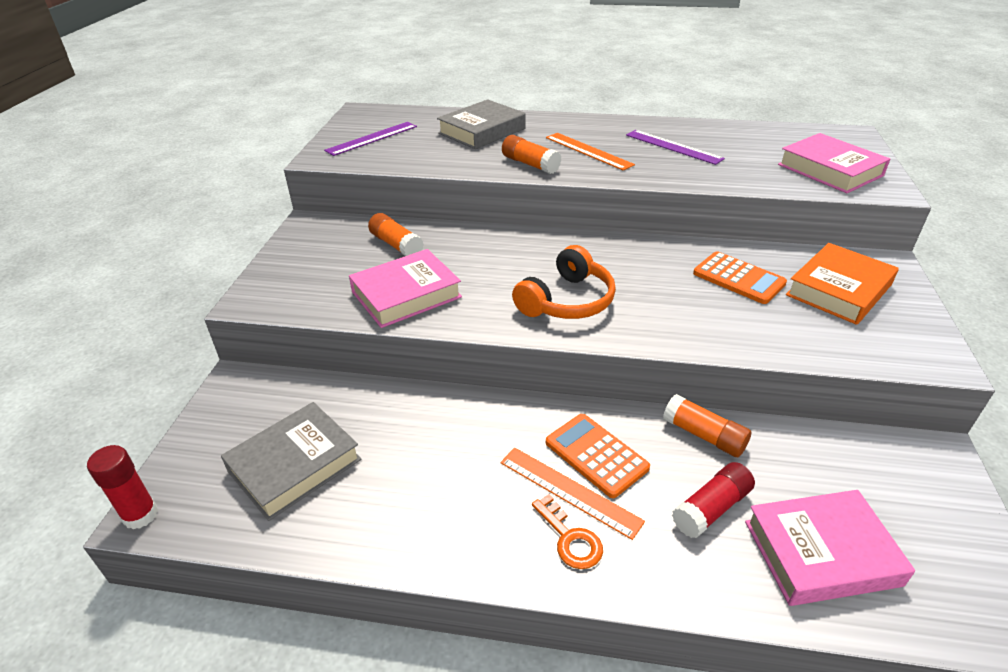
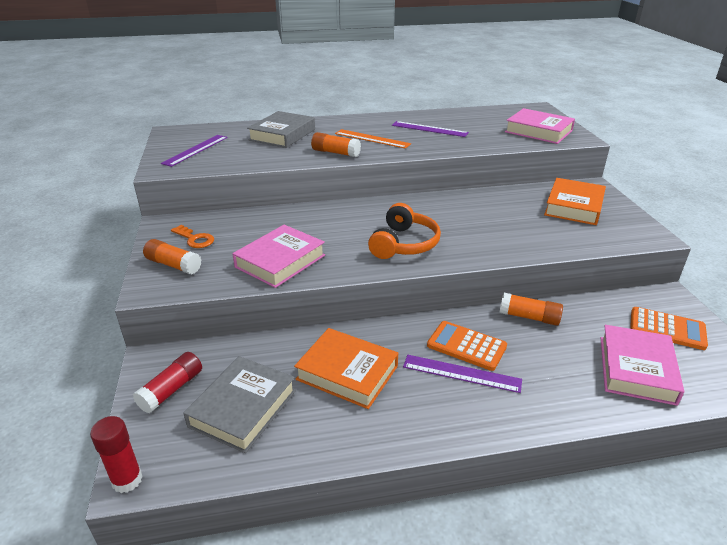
camera: 20 degrees left, 5 degrees down
(396, 245) = (249, 228): orange glue stick -> orange glue stick (173, 265)
(431, 452) = (347, 373): none -> orange book
(569, 491) = (461, 373): orange ruler -> purple ruler
(570, 538) = (479, 403): orange key -> orange key (195, 239)
(711, 508) = (558, 360): red glue stick -> red glue stick (172, 390)
(738, 278) = (509, 210): orange calculator -> orange calculator (667, 329)
(821, 553) = (636, 369): pink book -> pink book turned 45 degrees counterclockwise

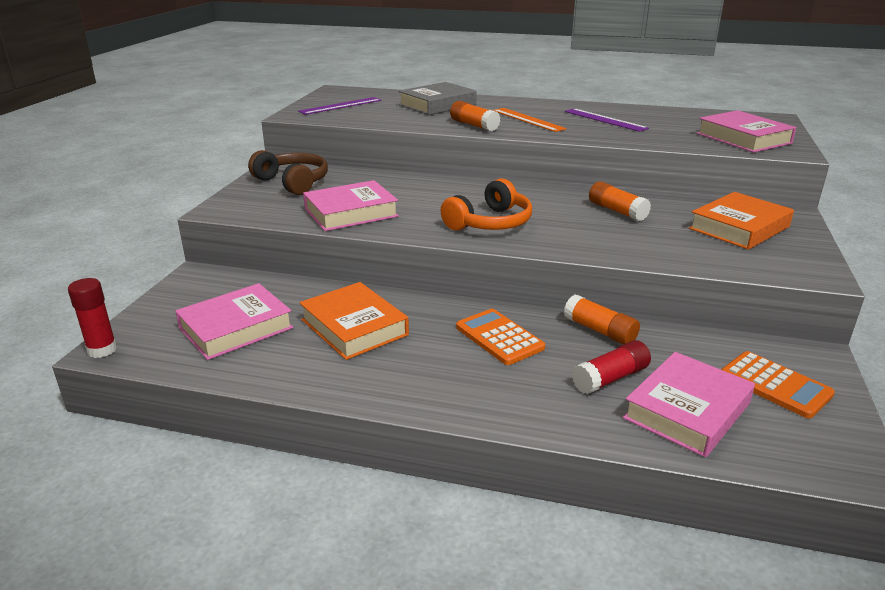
camera: 25 degrees right, 5 degrees down
(172, 390) = (191, 299): red glue stick -> red glue stick (610, 378)
(173, 265) = (255, 197): orange glue stick -> orange glue stick (617, 211)
(195, 239) = (292, 182): orange key -> brown headphones
(243, 408) = (236, 328): grey book -> pink book
(461, 373) = (469, 358): purple ruler -> none

